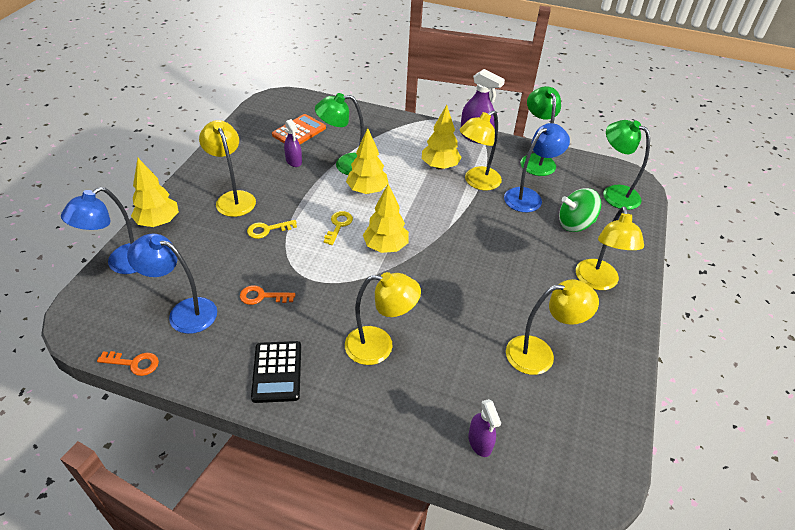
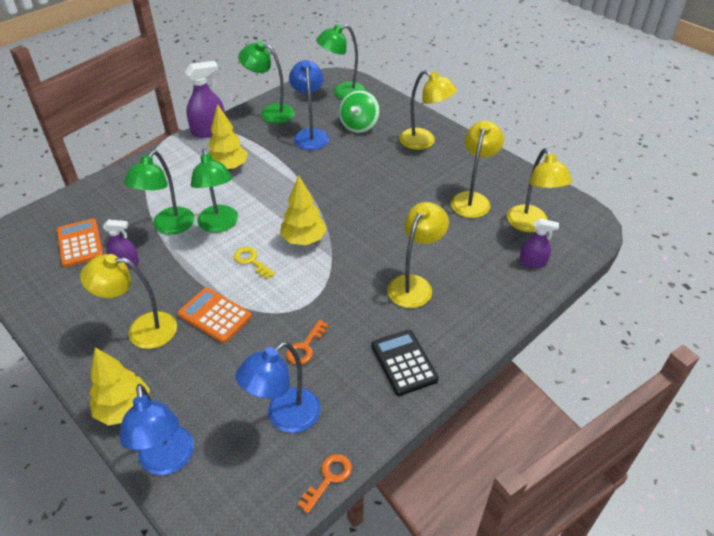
camera: 60 degrees left, 0 degrees up
(267, 229) = (215, 315): yellow key -> orange calculator
(277, 372) = (404, 362): black calculator -> black calculator turned 135 degrees counterclockwise
(367, 190) = (219, 225): yellow tree -> green lamp
(477, 182) = (268, 154): yellow lamp -> yellow lamp (530, 225)

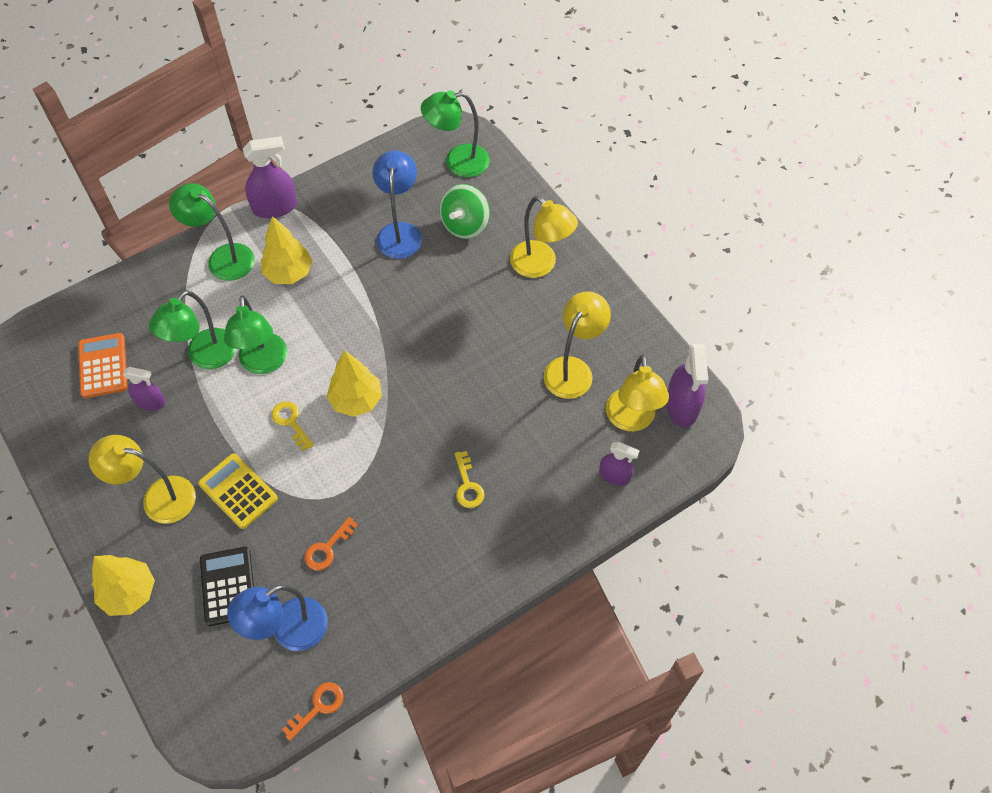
camera: 10 degrees right, 15 degrees up
(168, 461) = (165, 660): blue lamp -> none
(215, 315) = (238, 491): orange calculator -> yellow calculator
(270, 112) = (357, 185): green lamp -> green lamp (223, 258)
(404, 362) = (428, 586): black calculator -> black calculator (228, 586)
(414, 284) = (467, 485): yellow lamp -> yellow key
(565, 211) = (682, 406): none -> purple spray bottle

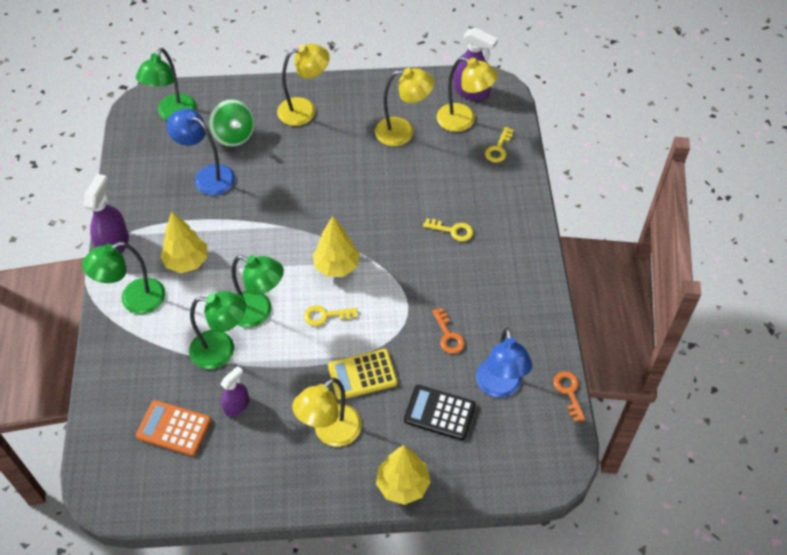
camera: 60 degrees left, 5 degrees down
(205, 357) = (222, 350): green lamp -> green lamp turned 60 degrees counterclockwise
(573, 369) = (403, 132): yellow lamp -> yellow lamp turned 120 degrees clockwise
(614, 475) = (498, 148): purple spray bottle -> yellow key

